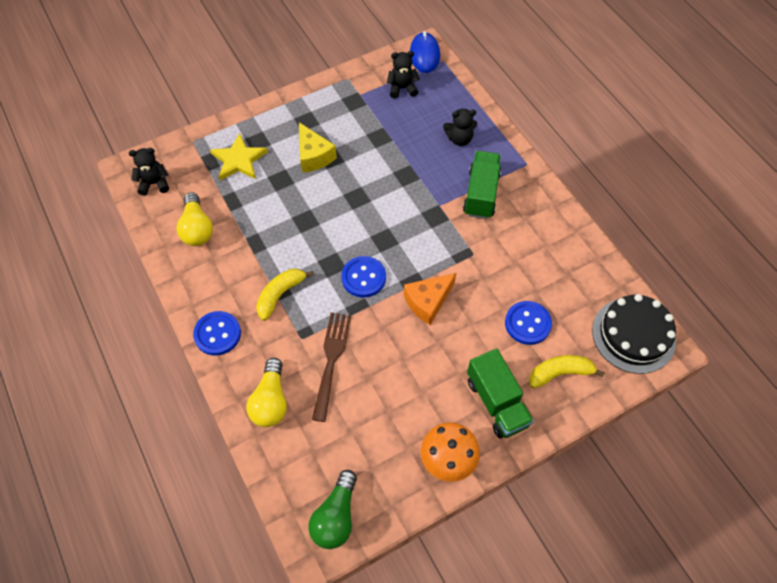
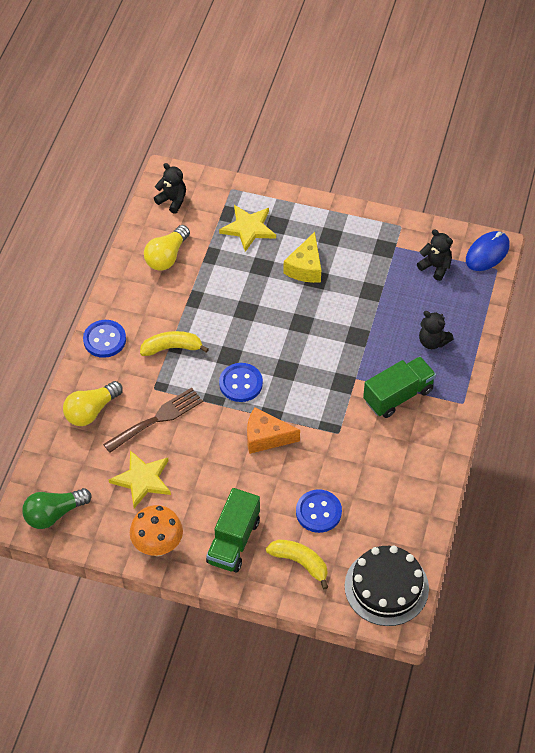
camera: 45 degrees right, 5 degrees down
(375, 419) = (142, 480): none -> yellow star

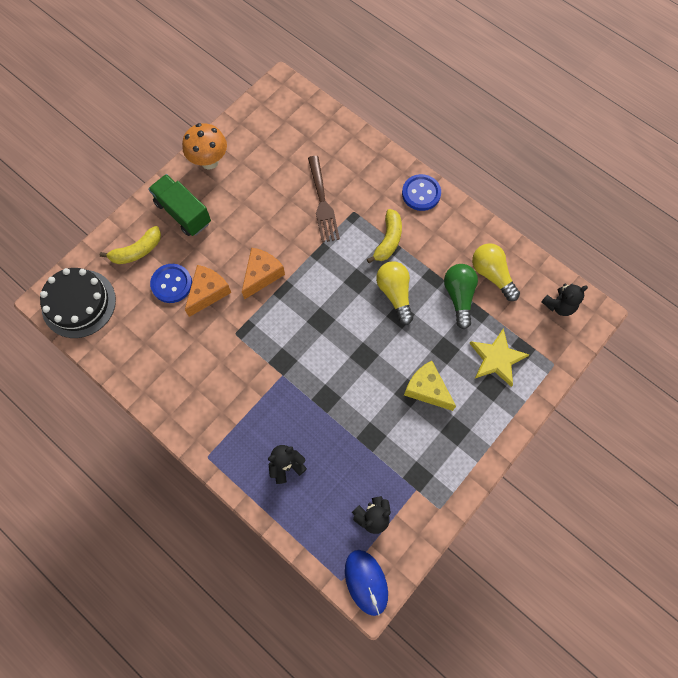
camera: 115 degrees right, 15 degrees up
(54, 514) = (275, 106): green light bulb -> green light bulb (459, 296)
(91, 411) = (354, 160): yellow light bulb -> yellow light bulb (395, 294)
(142, 480) = (272, 172): yellow star -> none
(241, 383) = (325, 278): blue button -> none
(310, 475) = (208, 292): none -> orange cheese
(398, 395) = (245, 402): green truck -> none

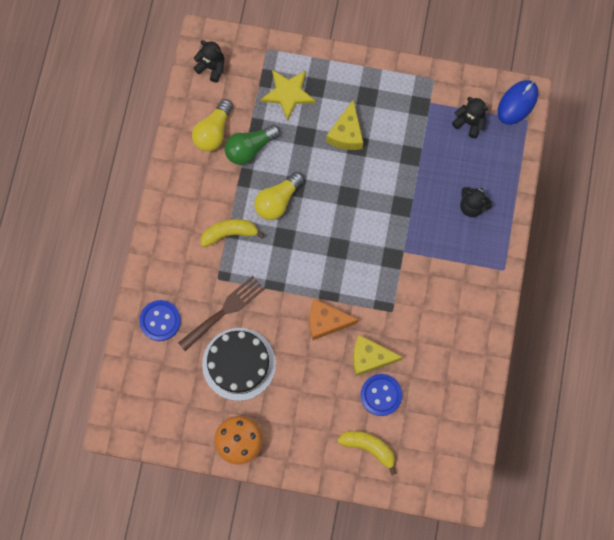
camera: 120 degrees left, 5 degrees up
(79, 303) = (447, 465): black cake -> black cake (239, 364)
(183, 213) = (307, 431): green truck -> none
(208, 292) = (370, 358): orange cheese -> yellow cheese
(421, 193) = (165, 230): blue button -> blue button (160, 321)

